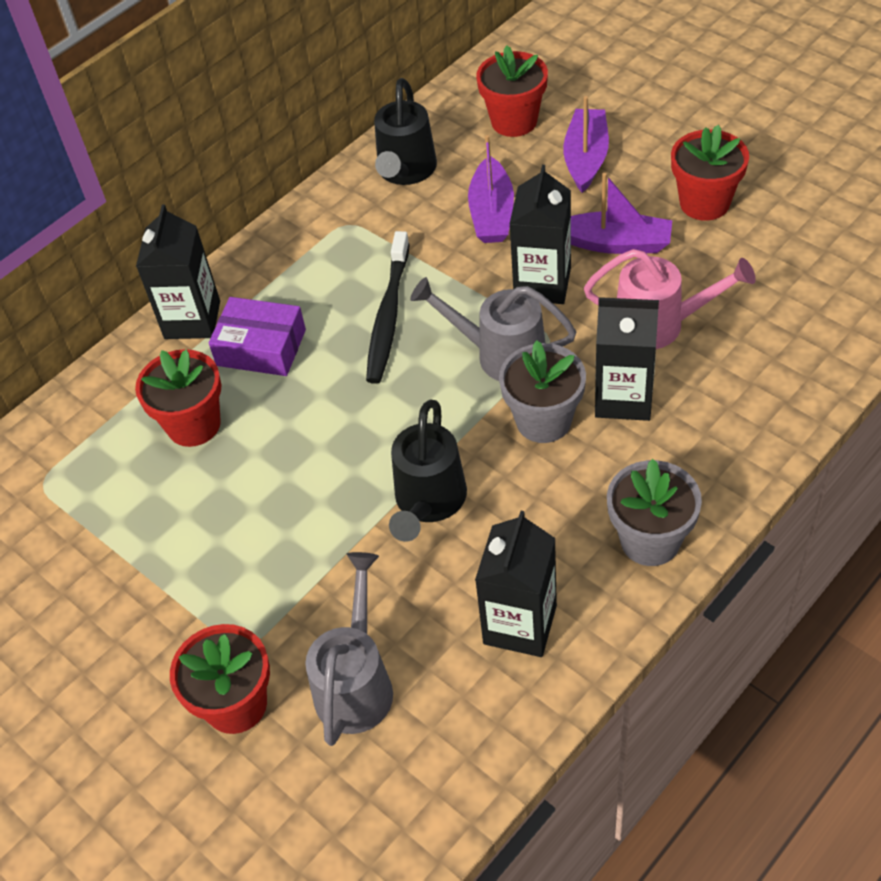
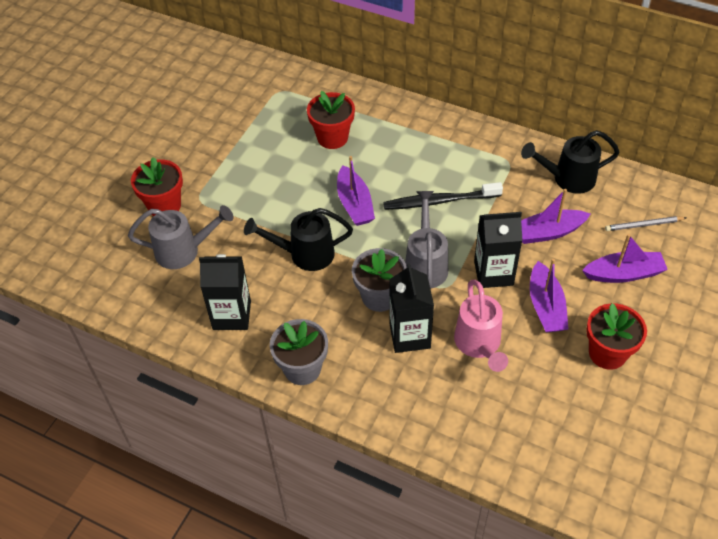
camera: 70 degrees right, 0 degrees up
(192, 320) = (407, 114): black carton -> none
(261, 347) = (396, 150): purple box -> none
(350, 419) = (354, 204): none -> purple boat
(514, 121) = (643, 225): red flower pot -> grey pencil

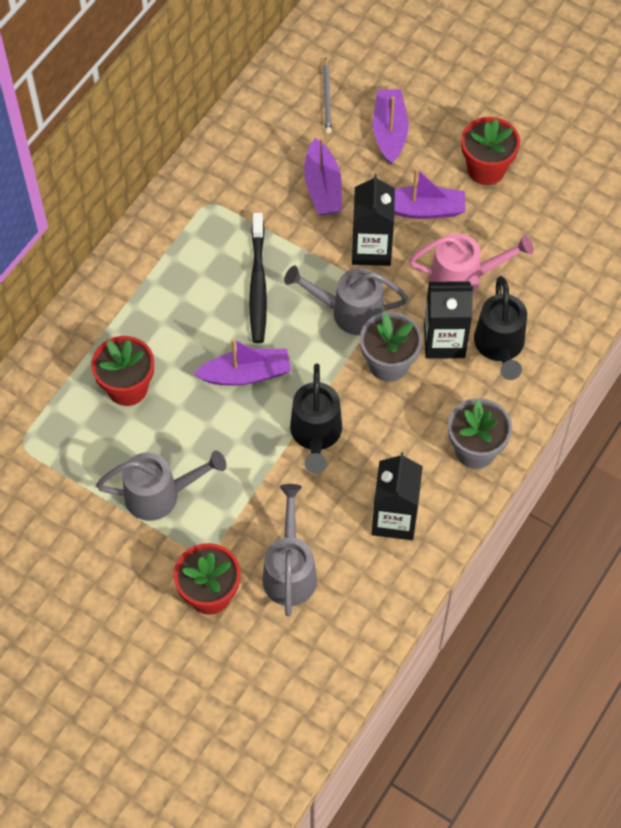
camera: 85 degrees left, 10 degrees up
(244, 167) = (160, 495): none -> grey watering can
(568, 179) = (247, 151): black watering can -> black watering can (499, 346)

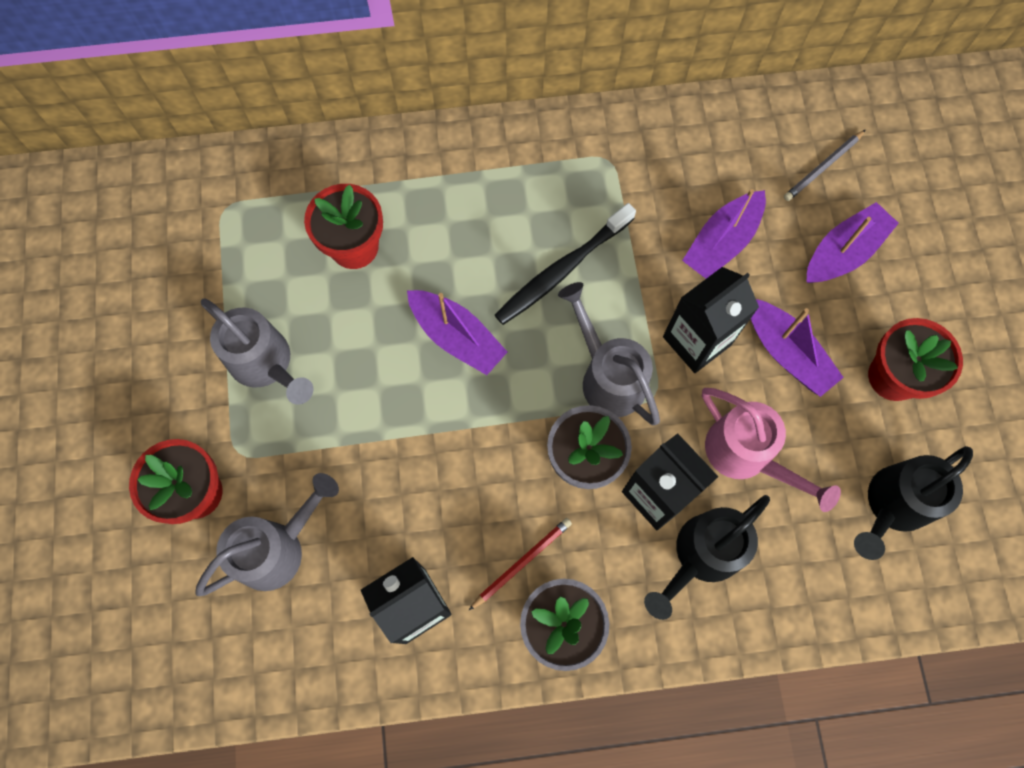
camera: 50 degrees right, 10 degrees up
(315, 435) = (445, 454): black watering can -> black watering can (892, 505)
(420, 442) = (522, 562): none -> red pencil

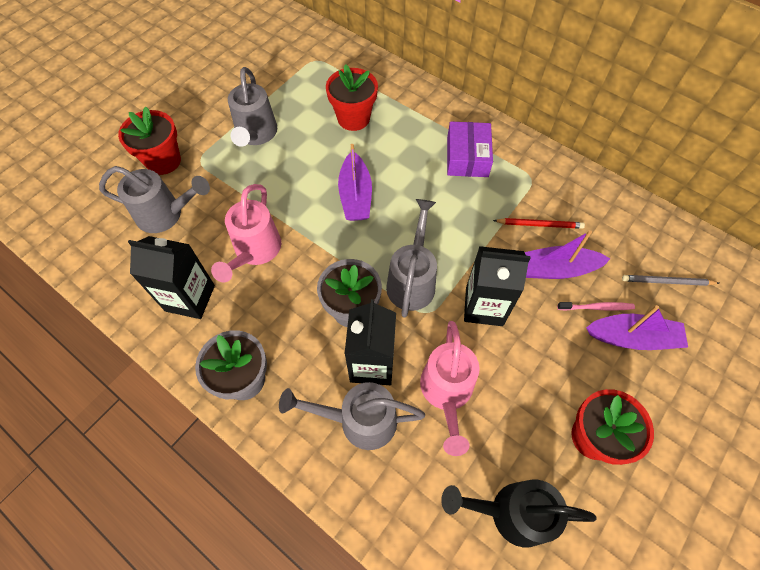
camera: 45 degrees right, 10 degrees down
(423, 494) = (255, 251): none -> pink watering can
(522, 189) = (467, 157): none -> purple box
(522, 562) = (262, 328): red pencil -> red pencil (540, 224)
(561, 271) = (445, 209): black toothbrush -> none
(701, 555) = (359, 420): black watering can -> grey watering can
(786, 353) = (534, 360): purple boat -> none
(790, 249) = (597, 307): none -> pink toothbrush

